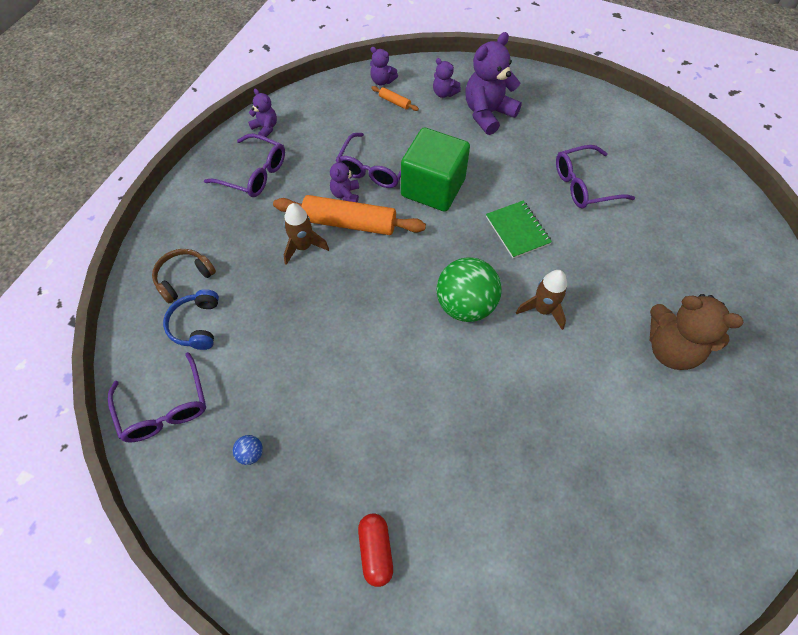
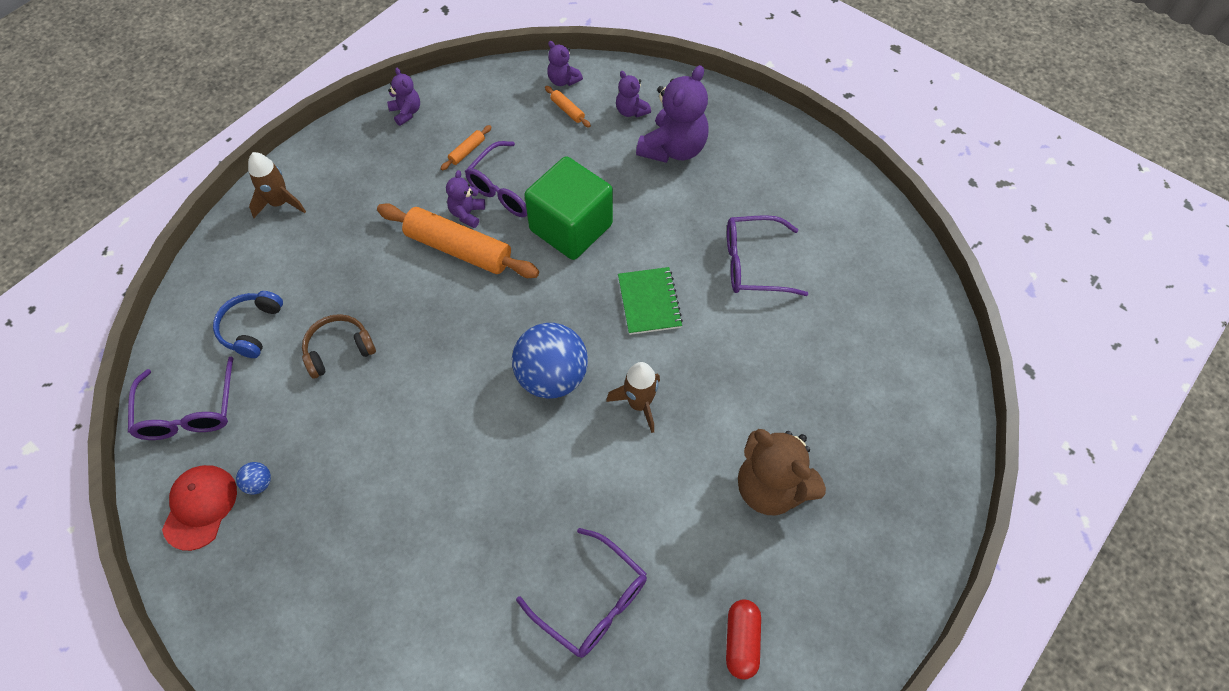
camera: 15 degrees right, 0 degrees up
(184, 278) = (256, 272): brown headphones -> brown headphones (339, 350)
(205, 488) = (200, 507): none -> red cap
(254, 174) = (374, 166): purple glasses -> purple glasses (592, 601)
(303, 247) = (397, 265): brown rocket -> brown rocket (280, 203)
(326, 147) = (467, 151): none -> orange rolling pin
(375, 551) = (349, 621): red capsule -> red capsule (741, 641)
(465, 305) = (552, 377): green ball -> blue ball
(487, 114) = (673, 148): purple teddy bear -> purple teddy bear turned 150 degrees clockwise

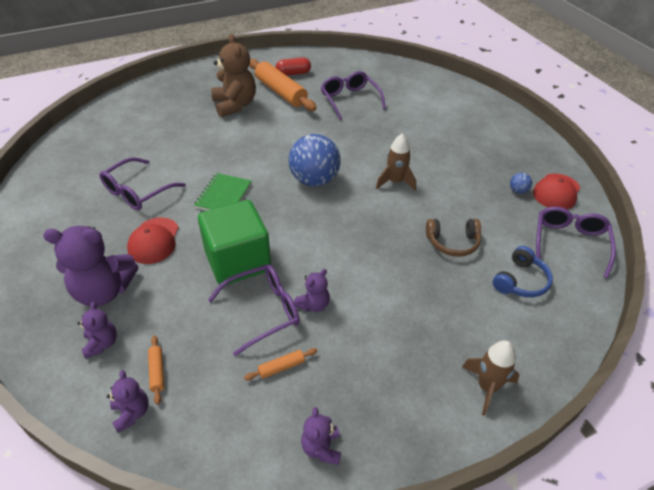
camera: 155 degrees left, 15 degrees down
(458, 249) = (335, 278): orange rolling pin -> orange rolling pin (281, 92)
(639, 404) = (272, 153): brown rocket -> brown rocket (395, 182)
(673, 148) = (104, 291): purple teddy bear -> purple teddy bear turned 150 degrees counterclockwise
(676, 213) = (154, 241): none -> red cap
(741, 641) = (293, 73): red capsule -> red capsule turned 45 degrees clockwise
(753, 264) = (137, 192): purple glasses -> purple glasses turned 105 degrees clockwise

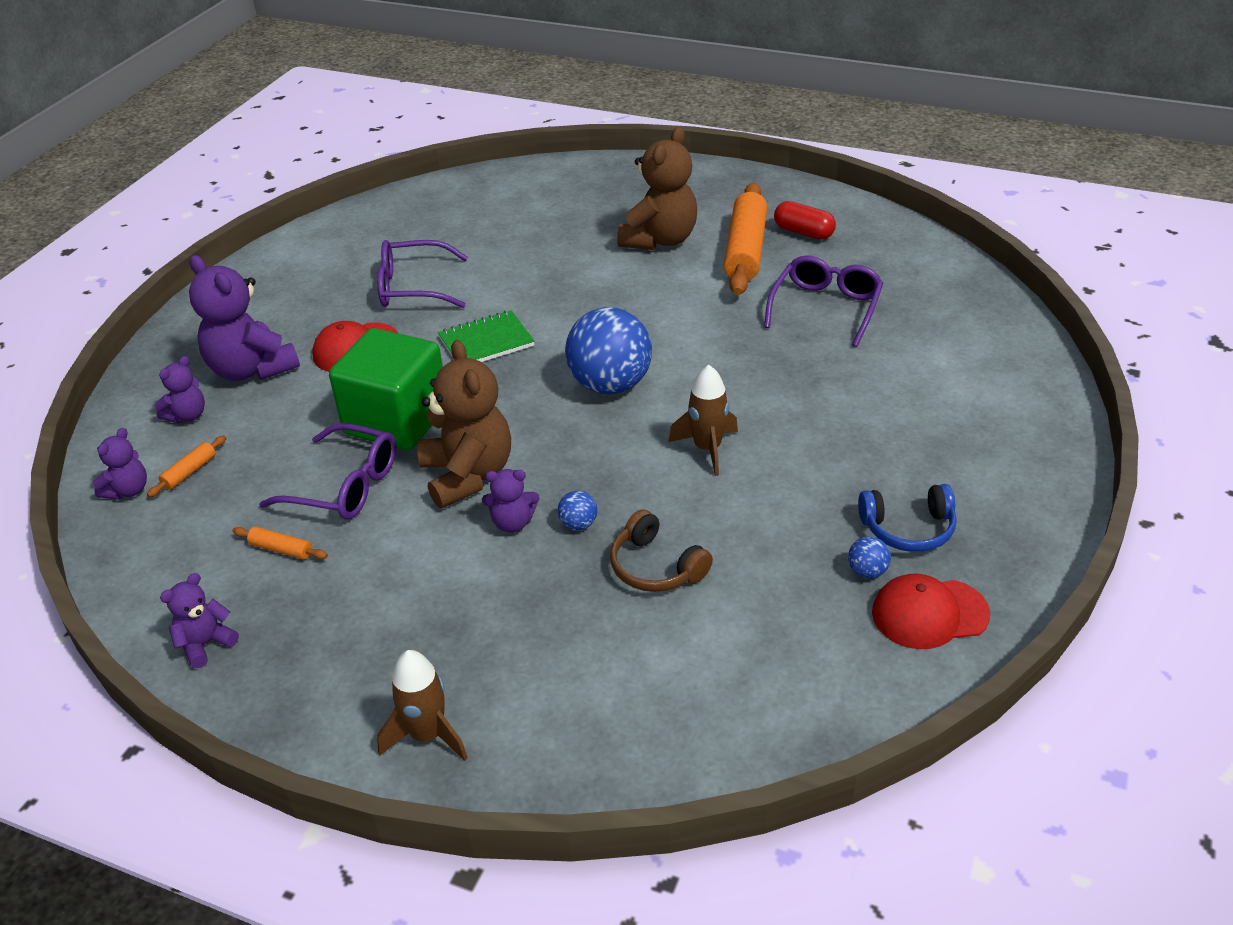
camera: 50 degrees right, 5 degrees down
(313, 305) = (397, 516): purple teddy bear -> purple teddy bear (512, 523)
(316, 262) = (468, 475): none -> brown teddy bear
(397, 248) = (578, 524): none -> blue ball
(520, 281) = (664, 672): blue headphones -> blue headphones (908, 529)
(569, 243) = (820, 686): purple glasses -> none

